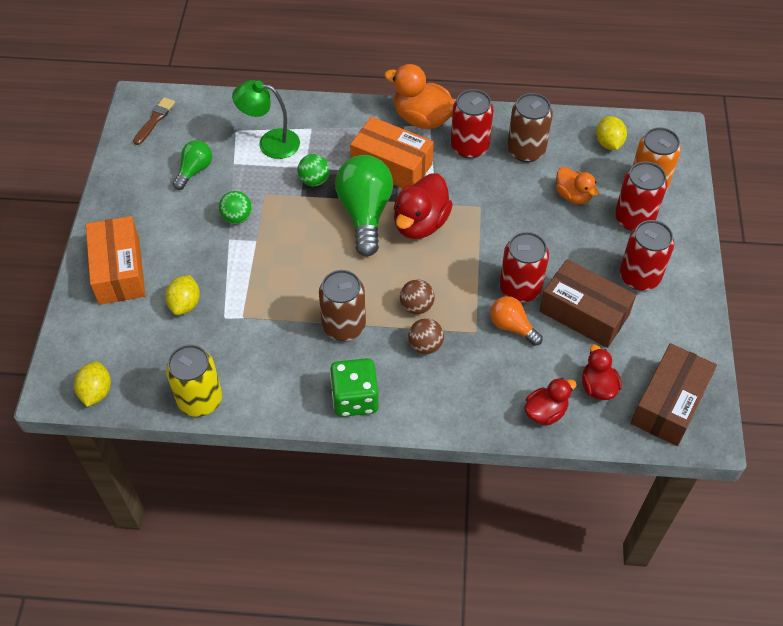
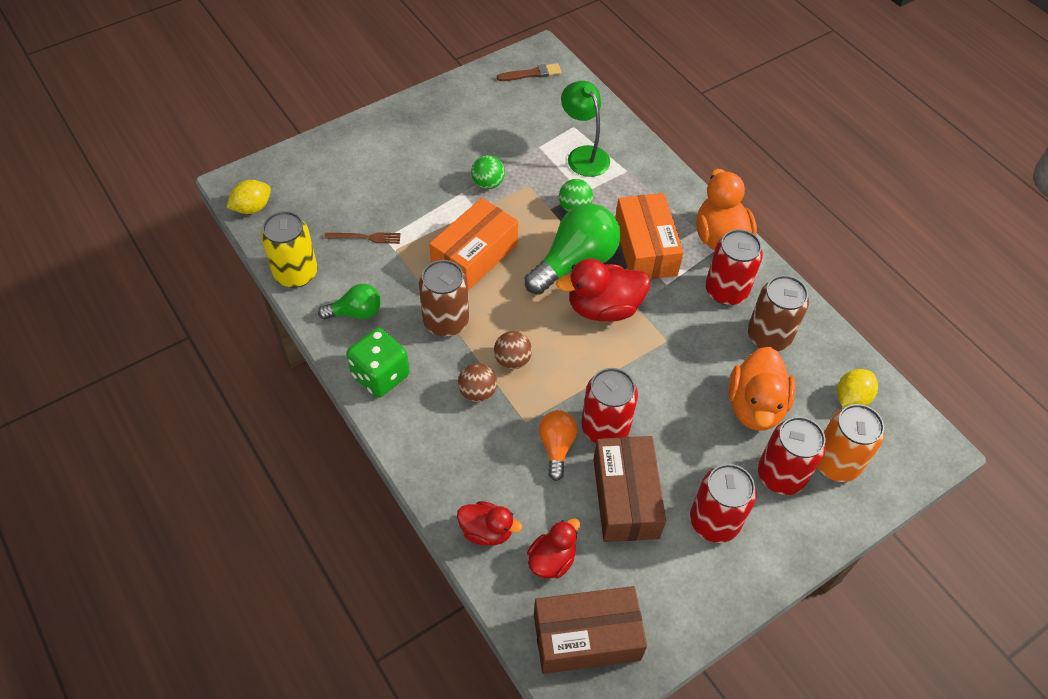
camera: 50 degrees right, 0 degrees up
(119, 270) = (371, 148): orange box -> orange box (475, 256)
(185, 304) = (375, 206): yellow lemon -> none
(194, 170) = (507, 128): green light bulb -> green light bulb (356, 312)
(210, 330) = (365, 237): none -> brown fork
(573, 195) = (755, 406): orange duck -> orange duck, size x1.62

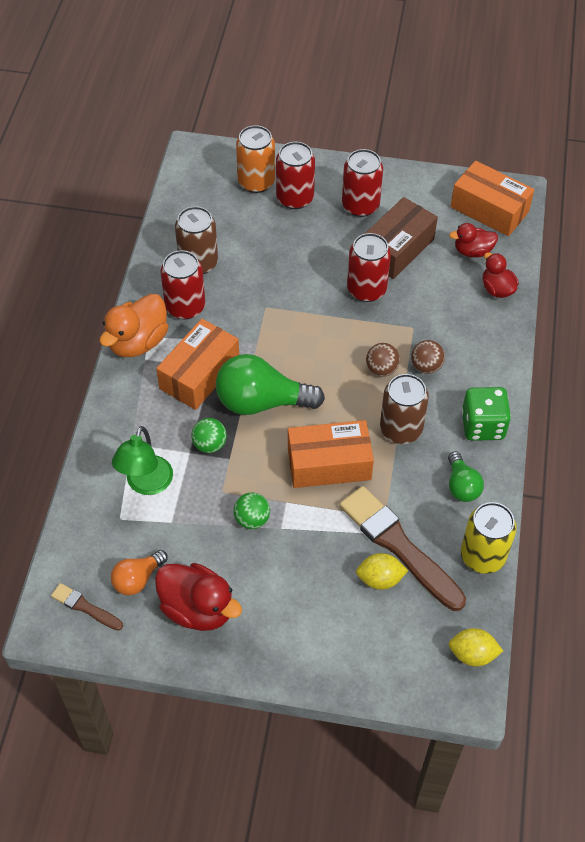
camera: 135 degrees left, 0 degrees up
(356, 312) = (461, 486): green light bulb -> green light bulb turned 135 degrees counterclockwise
(365, 237) = (399, 546): brown fork -> brown brush
(556, 447) = (408, 301): orange light bulb -> orange light bulb (138, 579)
(586, 637) = (489, 209): brown box -> orange box
(603, 308) = (281, 357): red duck -> red duck (198, 609)
(755, 406) = (262, 236): orange duck -> none
(851, 398) = (200, 200): yellow lemon -> yellow lemon (380, 579)

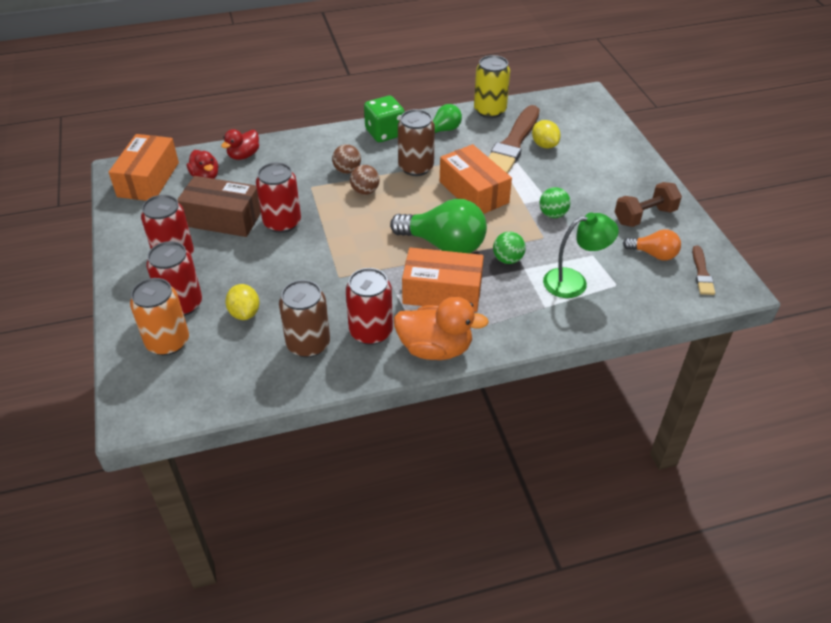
camera: 115 degrees left, 10 degrees down
(198, 609) = (644, 216): red duck -> brown dumbbell
(261, 402) = (444, 245): green light bulb -> green light bulb turned 45 degrees counterclockwise
(472, 654) = (560, 100): yellow lemon -> yellow lemon (245, 313)

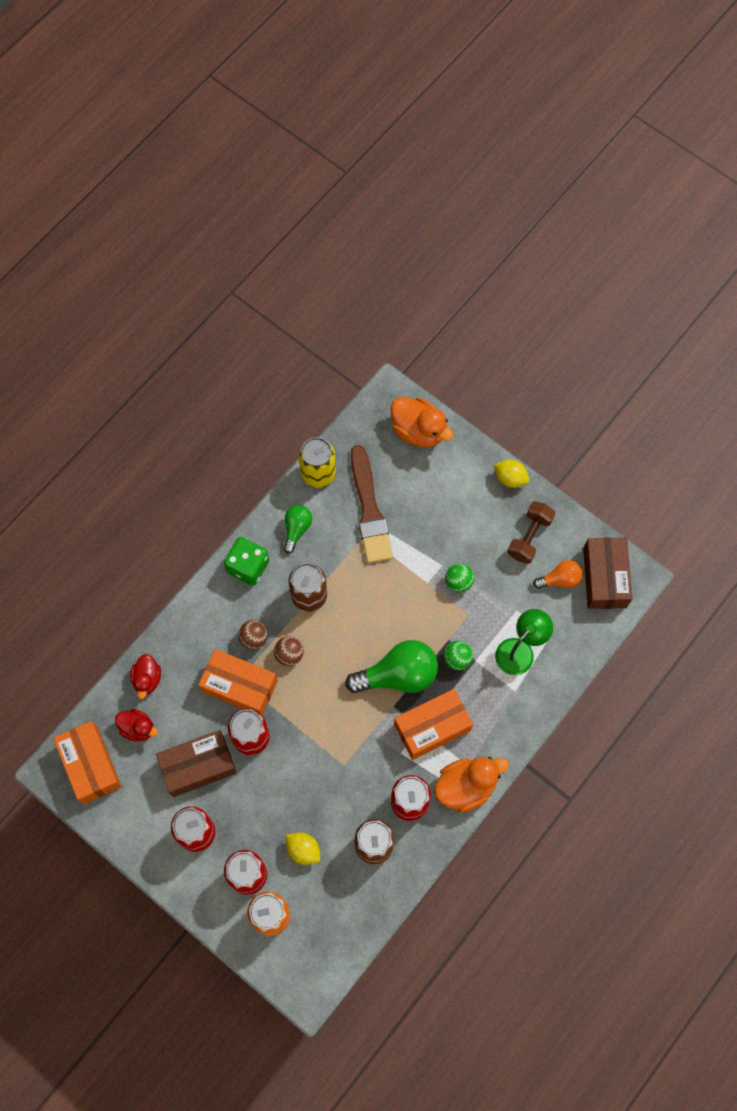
camera: 35 degrees left, 25 degrees up
(473, 192) = (379, 596): orange box -> orange box (239, 686)
(544, 145) = (397, 494): yellow lemon -> yellow lemon (510, 478)
(594, 121) = (418, 431): none -> orange duck
(701, 273) = (604, 578): brown brush -> brown box

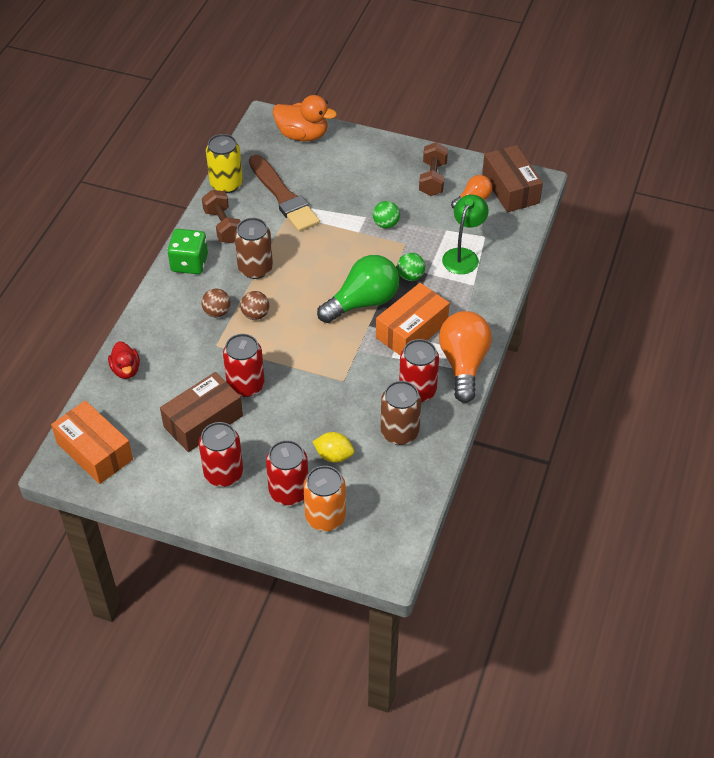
camera: 20 degrees left, 20 degrees down
(138, 728) = (131, 409): red duck -> none
(239, 686) = (218, 350): orange box -> none
(296, 529) = (223, 226): green light bulb -> brown dumbbell
(466, 786) = (463, 364): orange duck -> orange light bulb
(510, 478) = (397, 146): yellow lemon -> none

